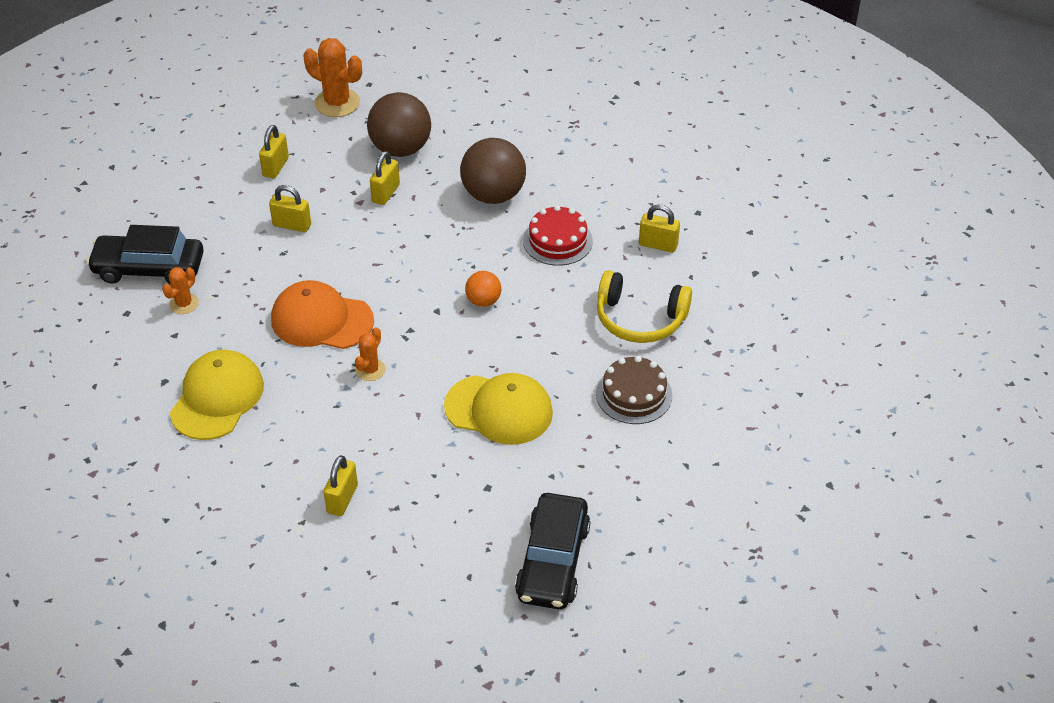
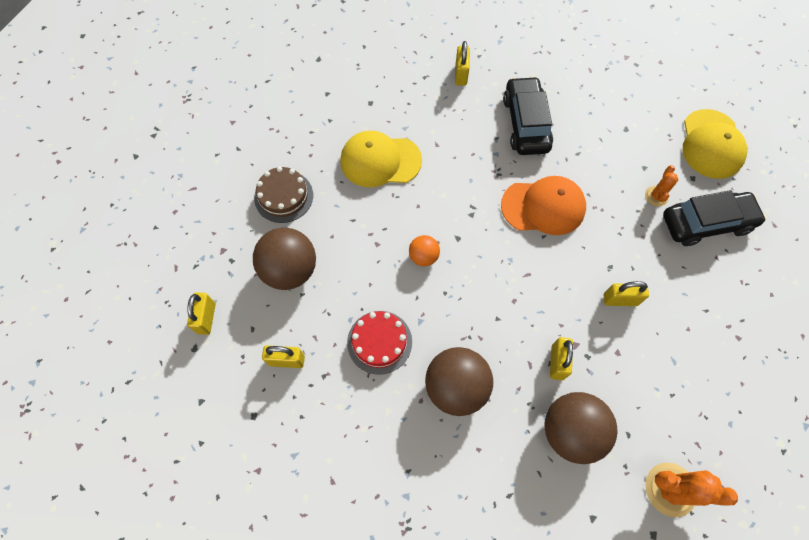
camera: 165 degrees right, 20 degrees up
(217, 398) = (581, 124): yellow cap -> yellow cap (711, 144)
(276, 167) = (676, 371): yellow padlock -> yellow padlock (206, 318)
(370, 370) = (486, 171): orange cactus -> none
(552, 561) = (315, 65): black car -> black car (526, 123)
(640, 318) = (290, 270): yellow headphones -> brown ball

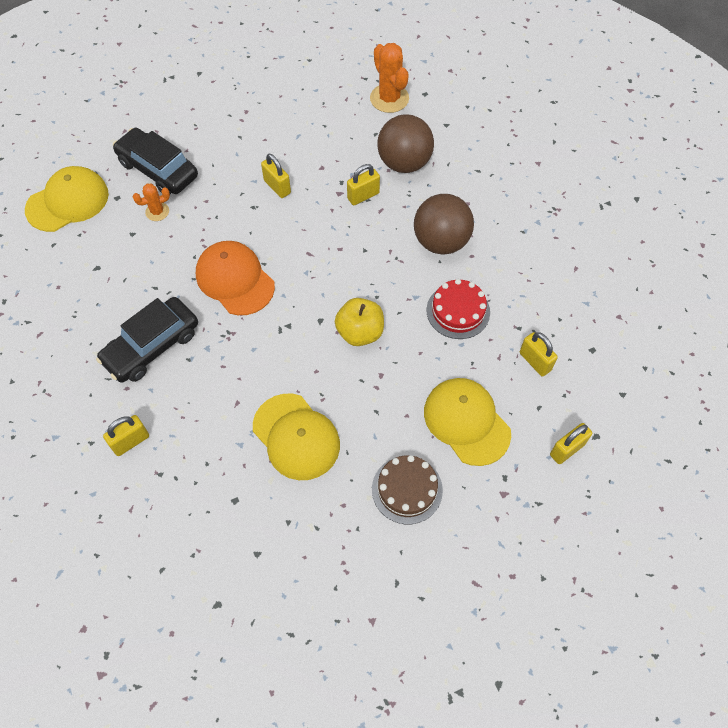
camera: 130 degrees left, 5 degrees down
(290, 270) = (466, 422): brown ball -> yellow cap
(423, 257) = (360, 332): orange ball -> yellow apple

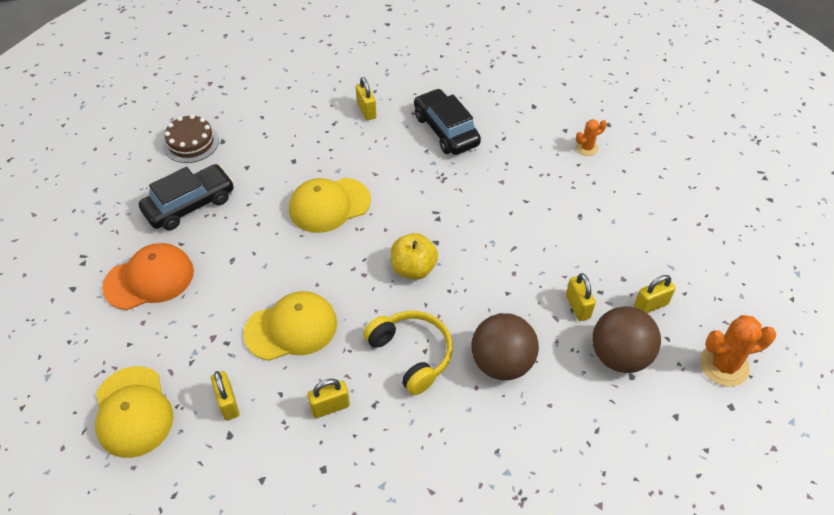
camera: 105 degrees right, 10 degrees down
(67, 202) = (608, 94): yellow cap -> yellow cap (133, 411)
(157, 212) = (587, 148): orange cactus -> orange cactus turned 75 degrees clockwise
(158, 169) = (638, 154): black car -> black car (190, 205)
(235, 279) = (497, 190): orange cap -> orange cap (149, 279)
(277, 187) = (602, 237): yellow padlock -> yellow padlock (650, 305)
(407, 489) = (250, 268): brown cake -> brown cake (191, 143)
(458, 311) = (411, 354): red cake -> yellow headphones

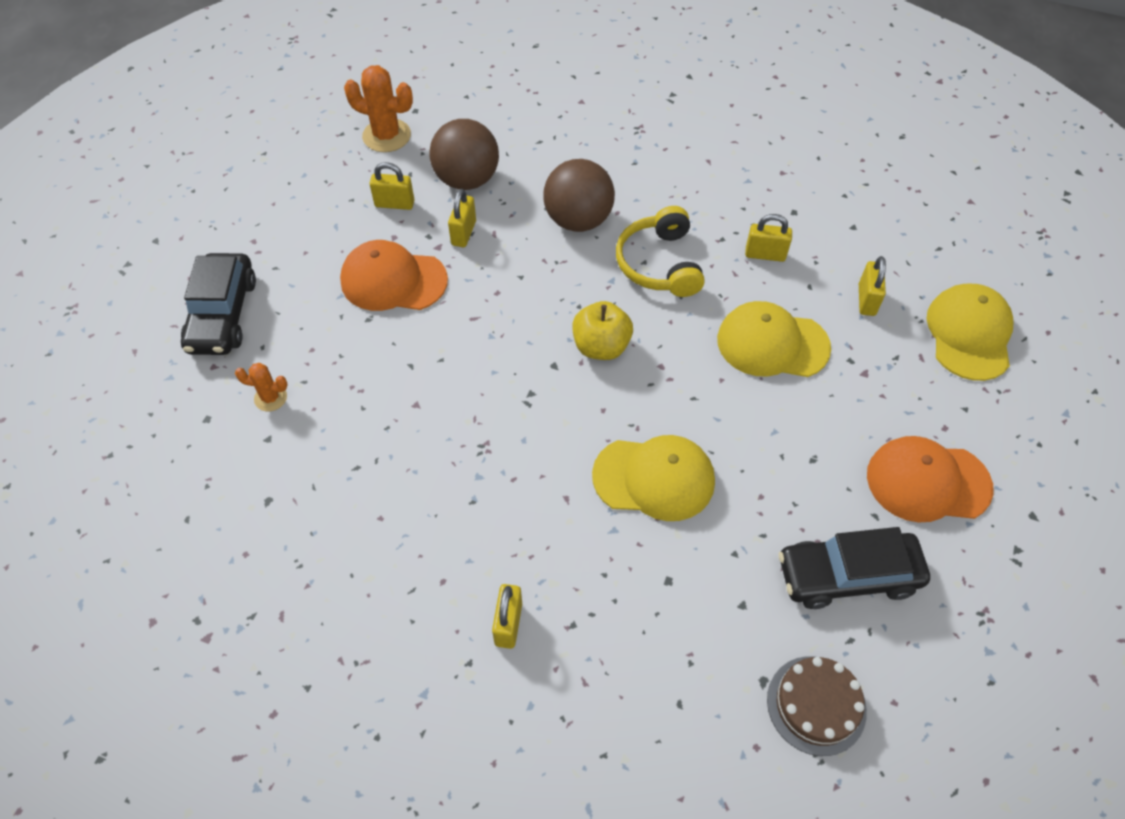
camera: 150 degrees left, 5 degrees up
(446, 130) = (420, 522): black car -> black car (222, 314)
(590, 247) = (393, 280): none -> orange cap

